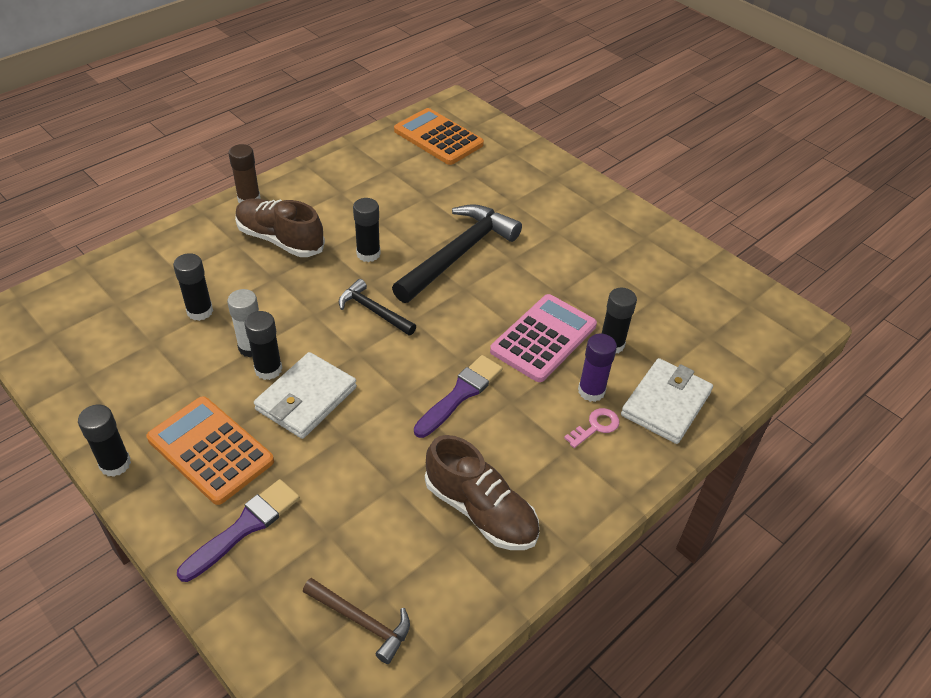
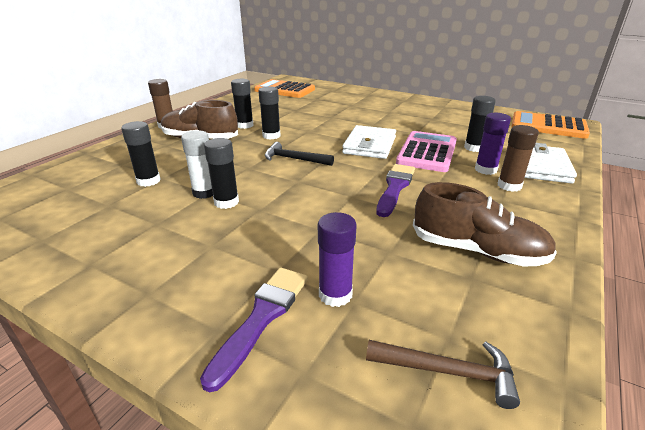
camera: 15 degrees left, 15 degrees down
(115, 464) = (90, 297): black glue stick -> black glue stick (244, 125)
(210, 450) = (195, 264): orange calculator -> orange calculator (548, 126)
(306, 398) = (270, 212): white wallet -> white wallet (369, 145)
(316, 522) = (335, 294): none -> purple glue stick
(458, 254) = (335, 127): black hammer -> none
(595, 427) = (509, 186): pink key -> brown glue stick

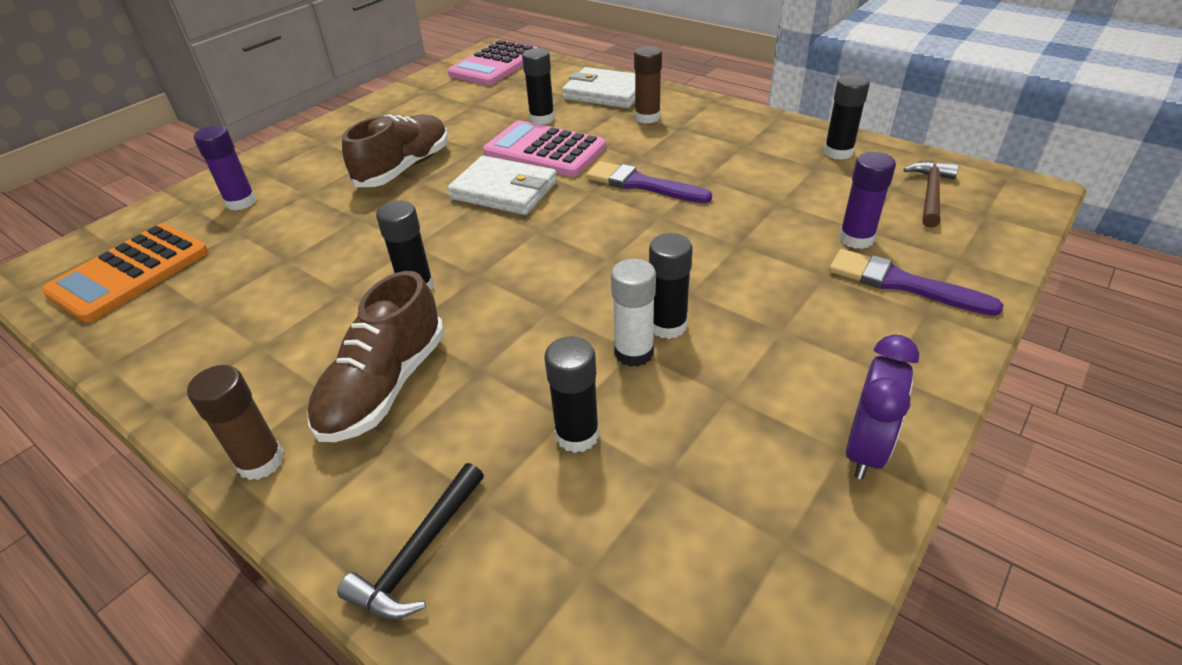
camera: 80 degrees left, 10 degrees up
(83, 274) = (865, 449): none -> purple clock
(244, 125) = (339, 325): black glue stick -> black glue stick (838, 152)
(294, 159) = (531, 261): black hammer -> black hammer (418, 553)
(477, 251) = (773, 156): brown shoe -> brown shoe (404, 168)
(485, 170) = (606, 122): purple glue stick -> purple glue stick (241, 202)
(548, 126) = (495, 65): orange calculator -> pink calculator

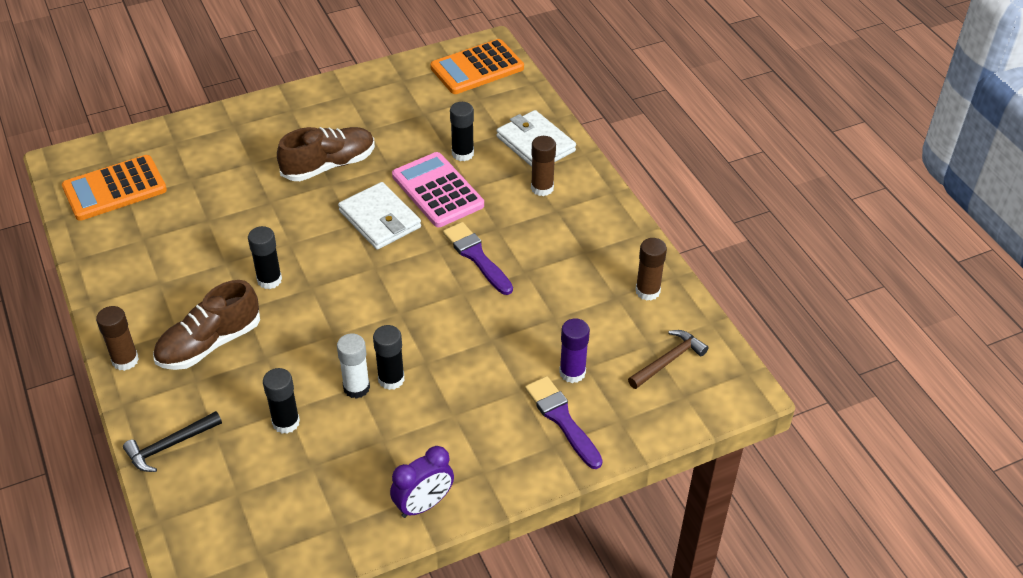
camera: 25 degrees right, 5 degrees up
(241, 202) = (206, 152): purple glue stick -> none
(495, 65) = (477, 68): pink calculator -> orange calculator
(838, 152) = (647, 291): black glue stick -> brown glue stick

